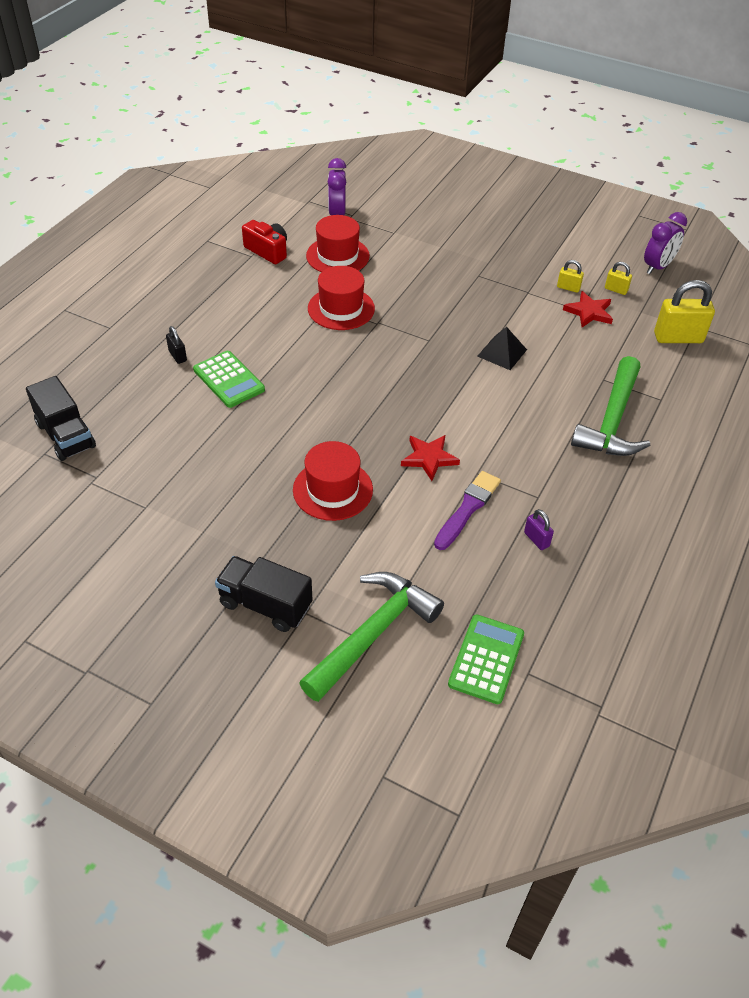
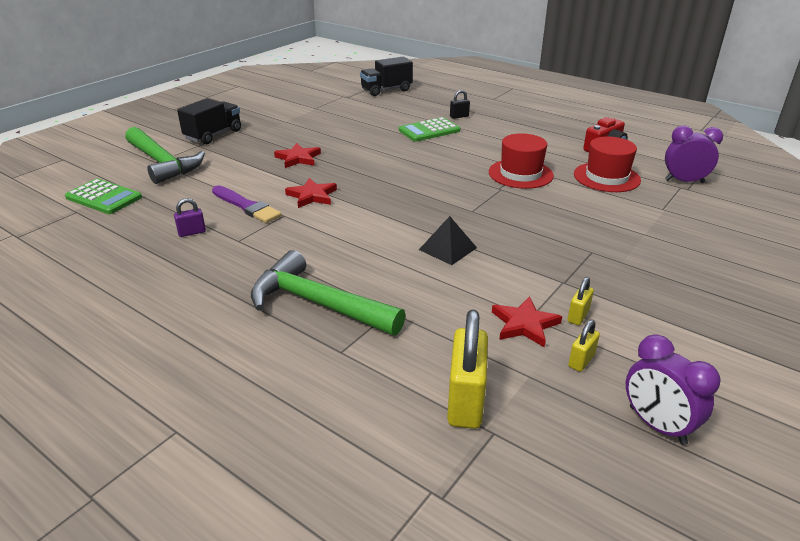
camera: 100 degrees right, 15 degrees down
(332, 490) = (298, 158): red hat -> red star

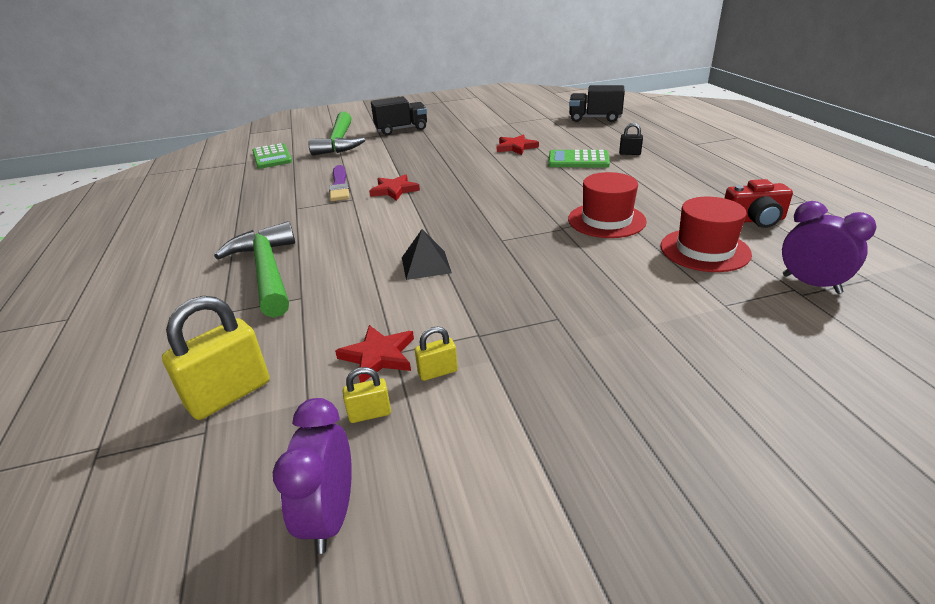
camera: 40 degrees right, 0 degrees up
(192, 232) = (279, 194): purple padlock -> none
(298, 158) = (431, 159): red star -> red star (516, 147)

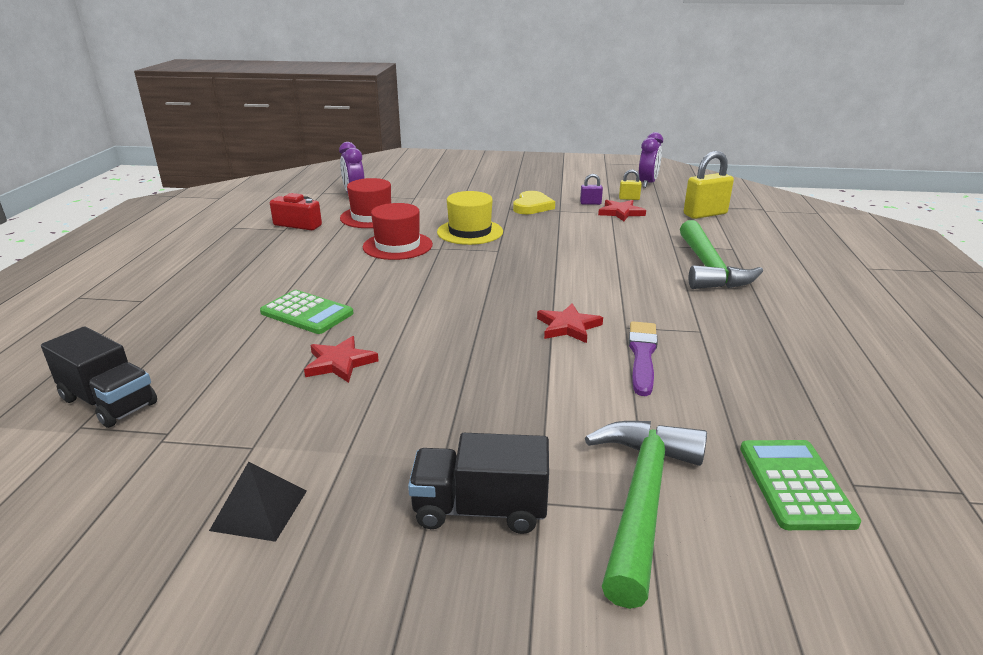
camera: 160 degrees left, 5 degrees down
(426, 265) = (571, 246): black pyramid -> black pyramid (259, 510)
(437, 372) = (590, 203): yellow padlock -> purple padlock
(527, 333) = (532, 206): none -> yellow heart
(558, 257) = (470, 232): none -> yellow hat
(629, 153) = (236, 307): black padlock -> none

